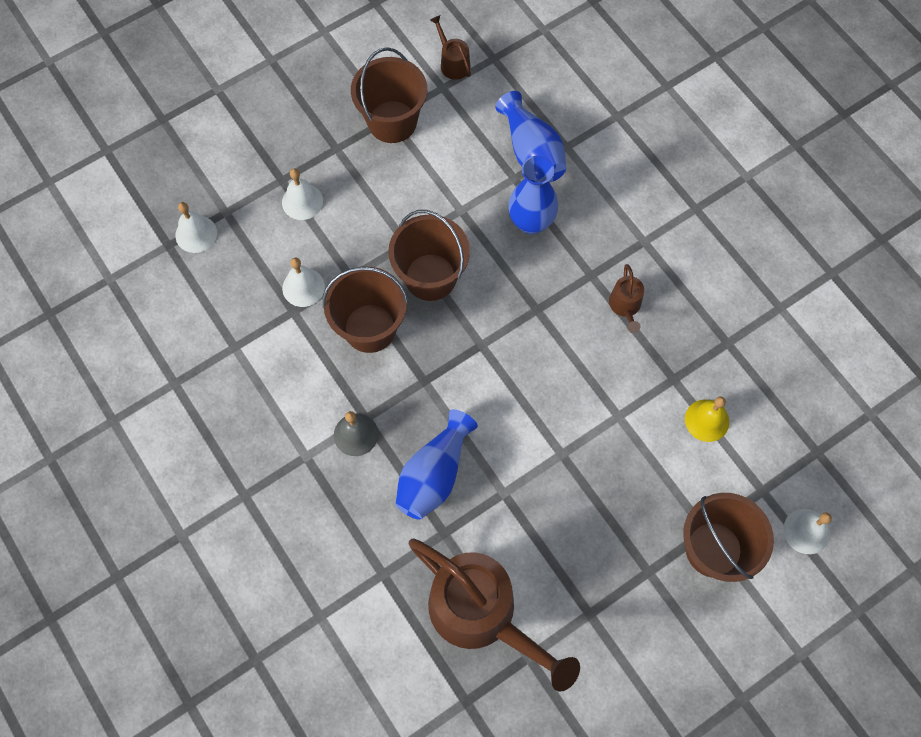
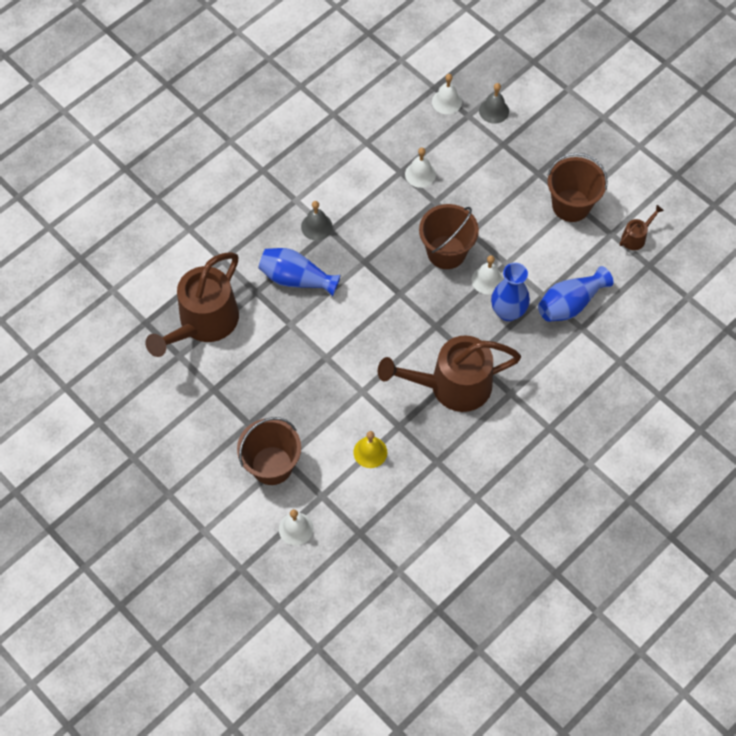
camera: 80 degrees right, 5 degrees down
(227, 180) = (494, 111): none -> grey bell
(302, 201) = (488, 160): white bell -> white bell (487, 280)
(370, 328) = (397, 221): brown bucket -> none
(625, 307) = (451, 386): brown watering can -> brown watering can, size x2.39

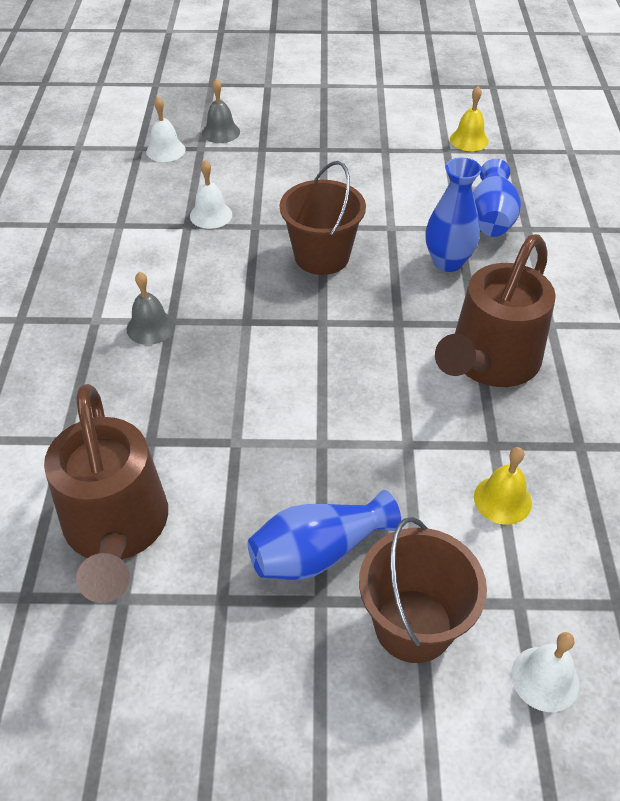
camera: 45 degrees left, 15 degrees down
(296, 279) = (187, 392): blue vase -> blue vase (318, 552)
(487, 280) = (392, 251): white bell -> none
(571, 205) = (384, 152): brown bucket -> none
(636, 237) = (469, 140): brown watering can -> yellow bell

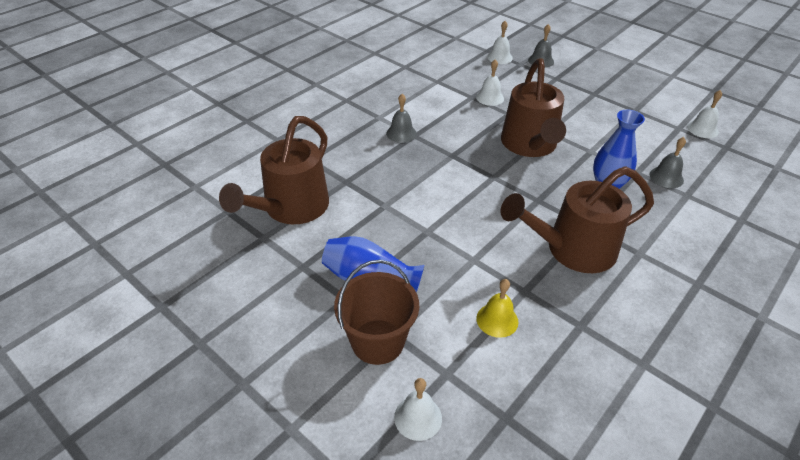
camera: 40 degrees right, 5 degrees down
(322, 256) = (530, 146): brown bucket -> brown watering can
(469, 140) = (702, 129): yellow bell -> white bell
(490, 218) = (666, 177): blue vase -> grey bell

